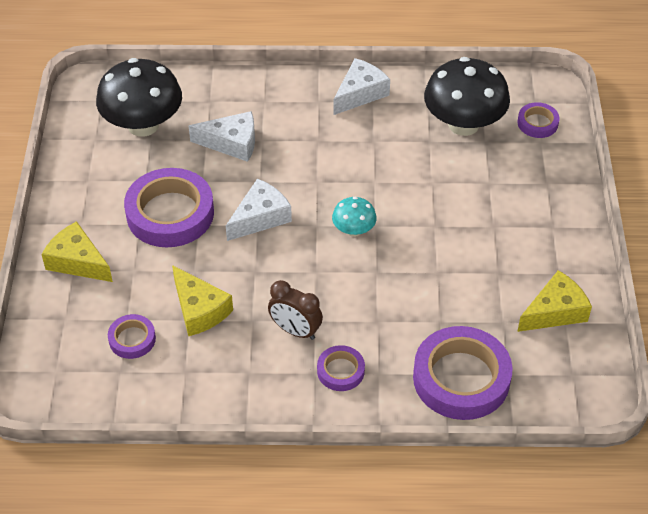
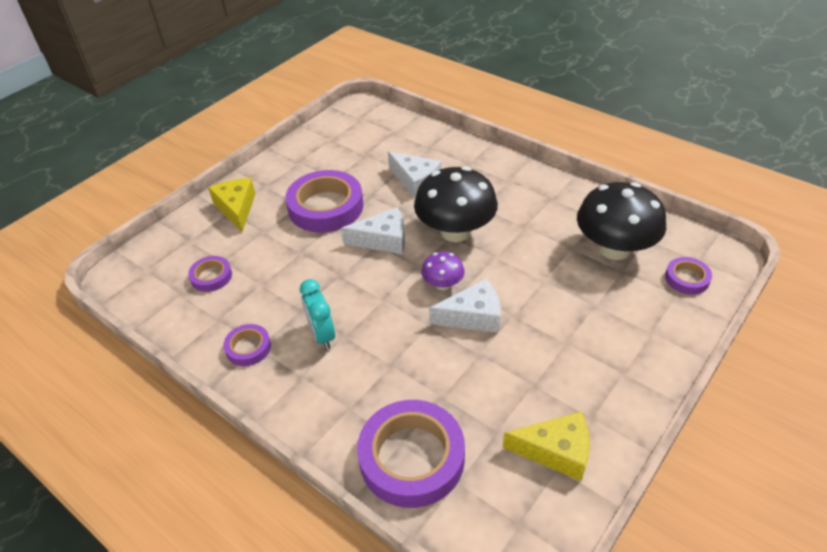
camera: 40 degrees right, 5 degrees down
(143, 125) = (369, 144): black mushroom -> black mushroom (455, 231)
(199, 310) = (274, 281): yellow cheese -> none
(295, 330) = (322, 335): brown clock -> turquoise clock
(340, 371) = (322, 387): purple tape -> purple tape (248, 348)
(354, 230) = (443, 284): turquoise mushroom -> purple mushroom
(360, 93) = (547, 189): white cheese -> white cheese (473, 316)

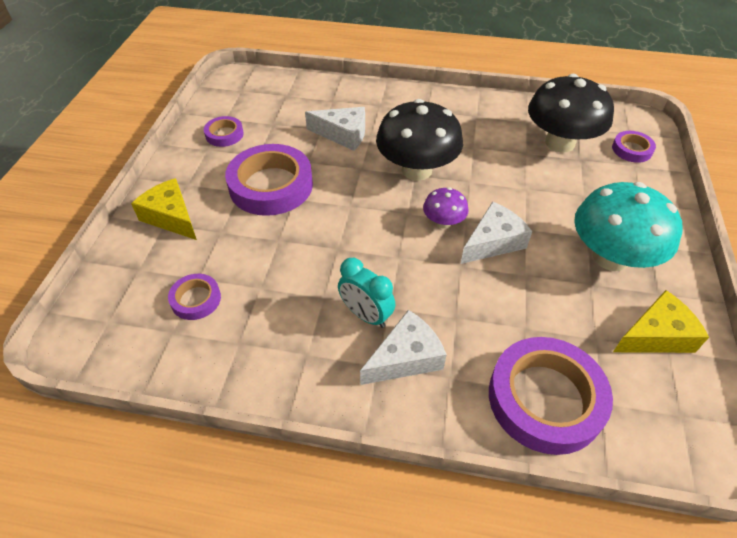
camera: 30 degrees left, 5 degrees up
(248, 348) = (297, 359): purple tape -> purple tape (224, 134)
(383, 240) = (354, 199): white cheese -> white cheese (405, 358)
(573, 369) = (610, 257): none -> turquoise mushroom

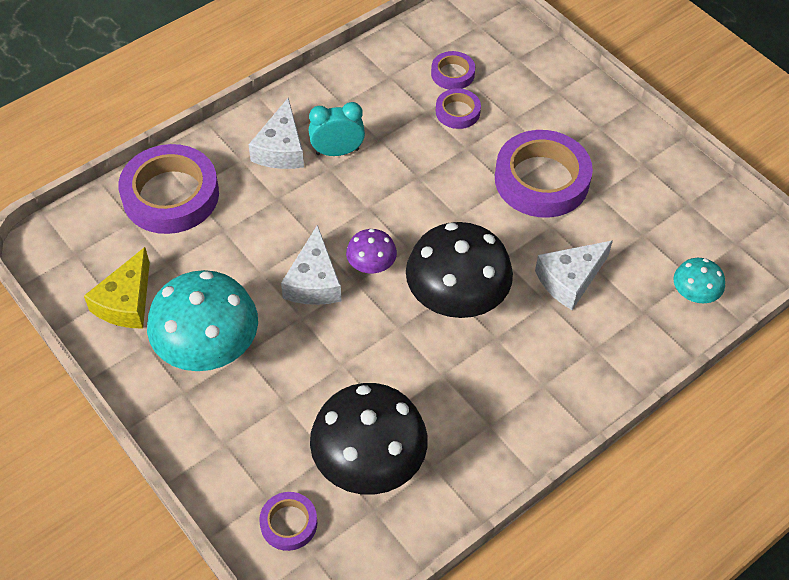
camera: 130 degrees right, 5 degrees up
(171, 217) = (562, 99): yellow cheese -> none
(224, 134) = (657, 188): purple tape -> purple tape (457, 112)
(298, 90) = (694, 294): none -> turquoise mushroom

